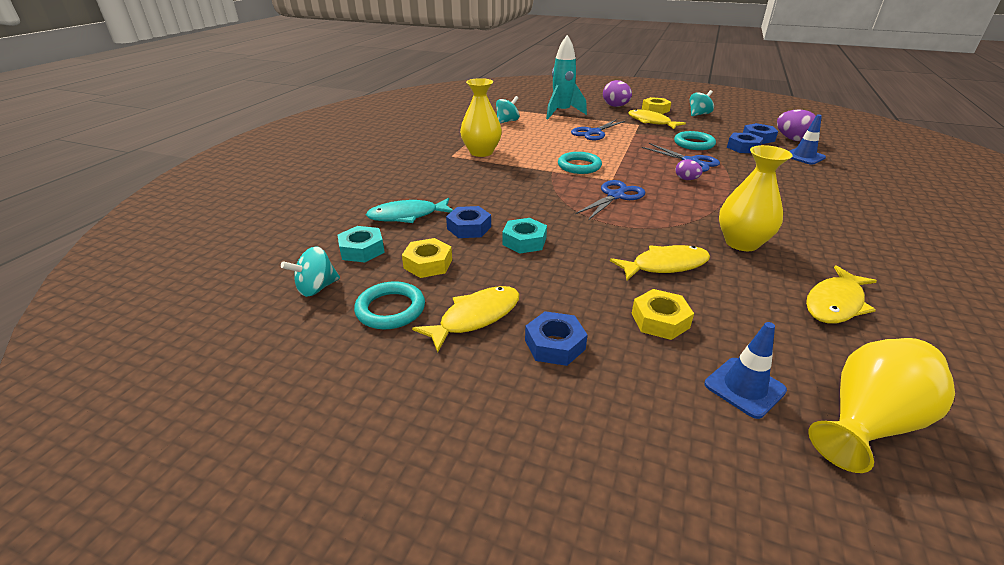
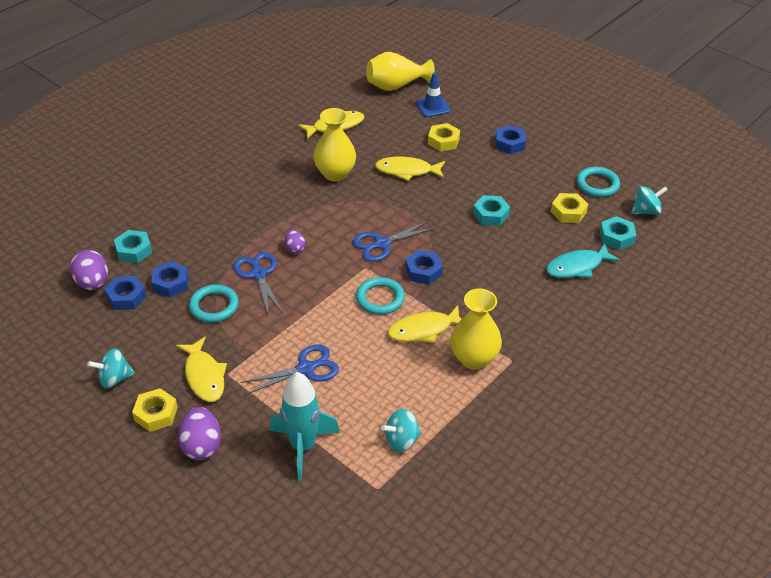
camera: 160 degrees left, 10 degrees up
(407, 216) = (577, 267): turquoise fish -> turquoise fish turned 150 degrees clockwise
(469, 228) = (528, 239): blue nut -> blue nut (423, 271)
(475, 317) = (547, 167): yellow fish -> yellow fish (424, 330)
(804, 156) = (134, 250): blue traffic cone -> turquoise nut

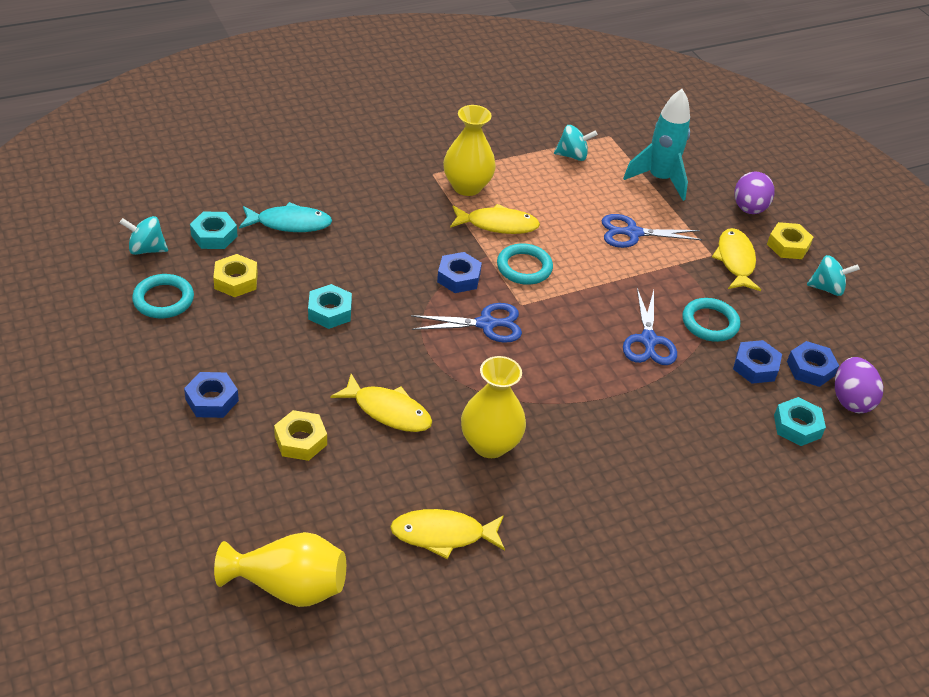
camera: 160 degrees left, 0 degrees up
(295, 249) = (593, 356): purple egg -> none
(433, 107) = (264, 513): blue traffic cone -> none

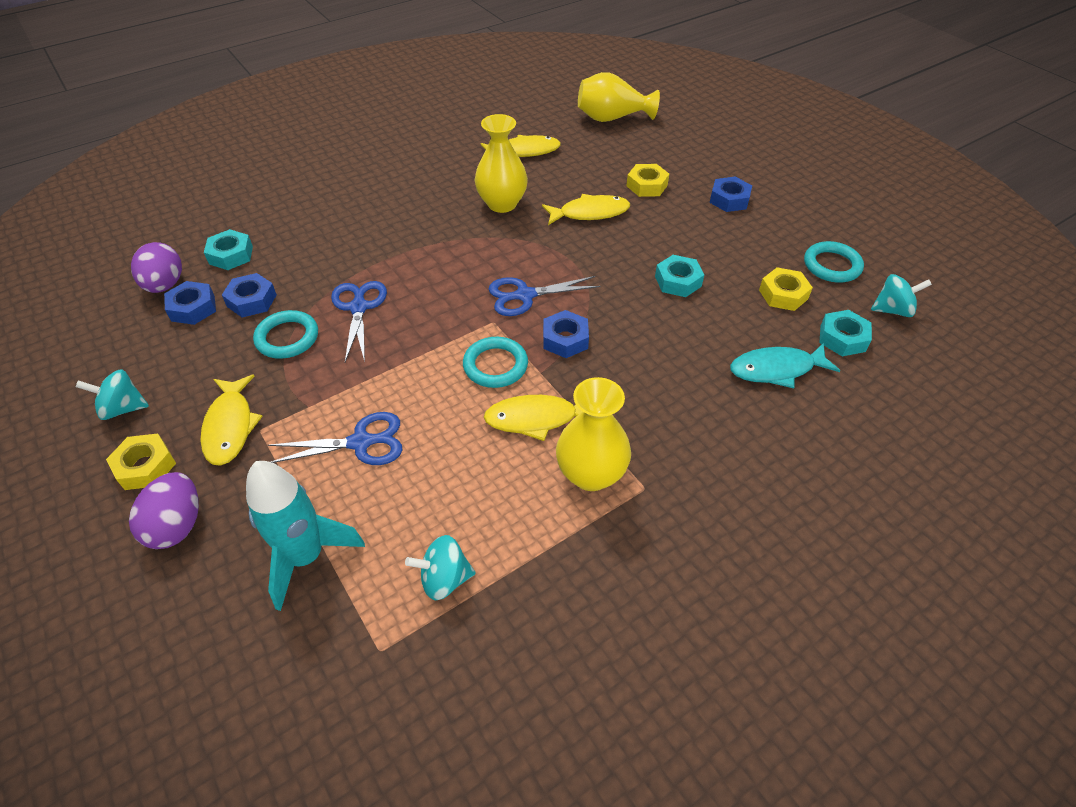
camera: 175 degrees right, 5 degrees up
(388, 411) = (590, 213): yellow fish -> yellow fish turned 150 degrees clockwise

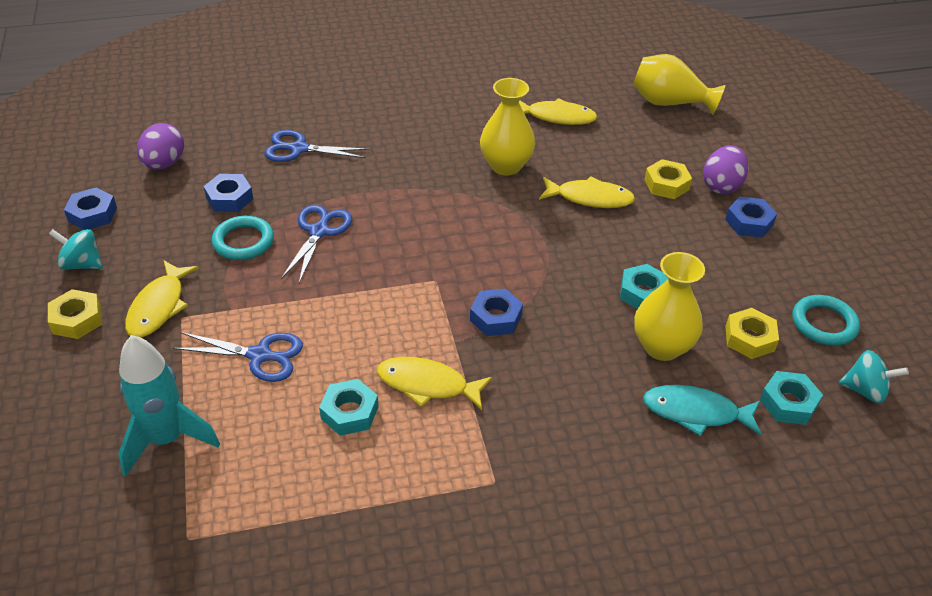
camera: 20 degrees right, 5 degrees down
(177, 525) = (79, 377): purple egg -> purple egg (721, 186)
(193, 308) = (177, 191): blue nut -> blue nut (92, 214)
(231, 255) = (231, 151): turquoise nut -> turquoise nut (349, 412)
(444, 579) = (271, 499): turquoise spinning top -> none
(495, 365) = (416, 323): turquoise ring -> none
(525, 295) = (479, 263): blue scissors -> blue scissors (299, 149)
(591, 474) = (450, 452): yellow vase -> yellow vase (662, 347)

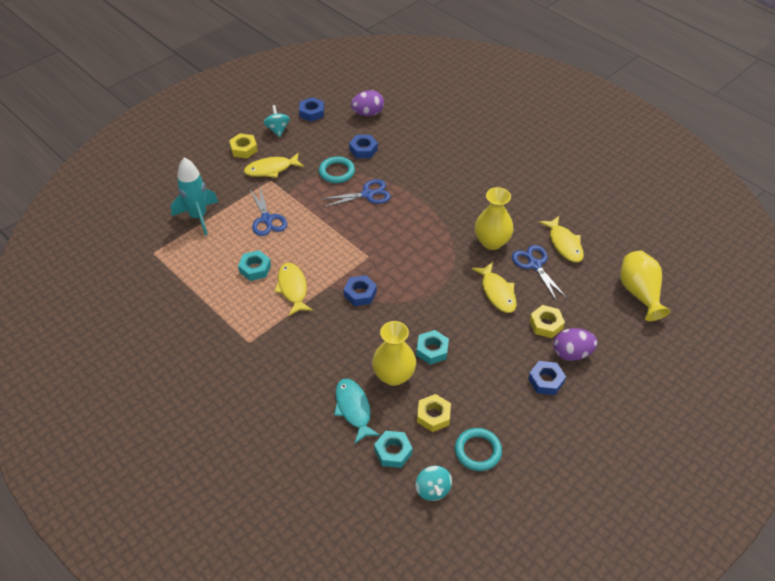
camera: 60 degrees right, 5 degrees up
(299, 149) = (425, 152): blue scissors -> blue scissors (534, 265)

